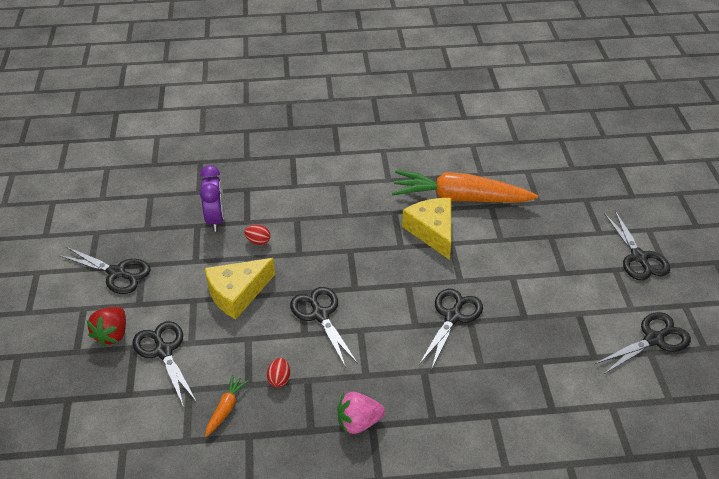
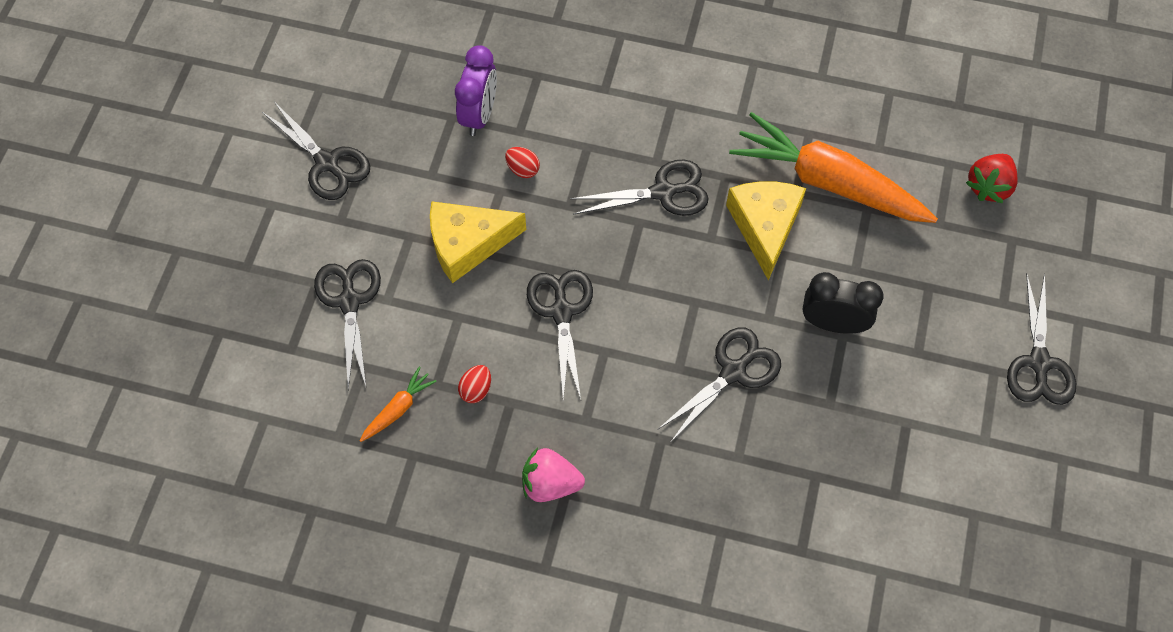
camera: 20 degrees right, 20 degrees up
(112, 334) = (295, 256): red strawberry -> red strawberry (989, 186)
(502, 271) = (833, 323): none -> black clock
(654, 339) = (990, 497): black scissors -> black scissors (663, 192)

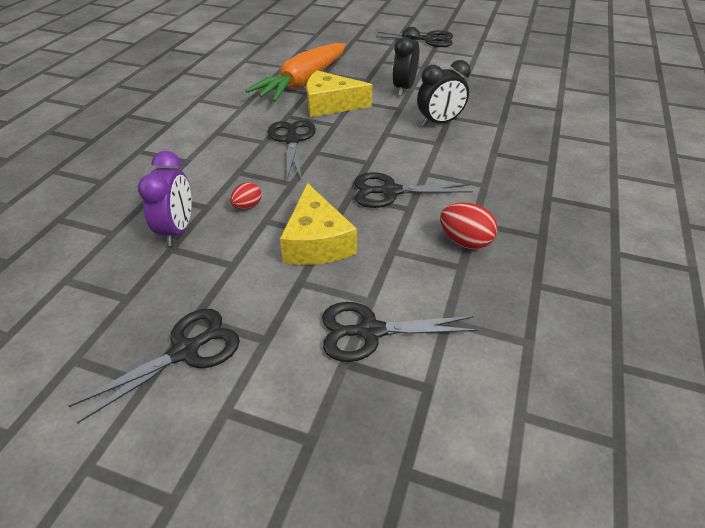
camera: 85 degrees left, 20 degrees down
(398, 409) = (491, 294): orange carrot -> none
(476, 390) = (465, 241): red egg -> red egg, size x1.57
(479, 115) = (178, 230): purple clock -> purple clock turned 75 degrees clockwise
(550, 484) = (542, 204): pink strawberry -> none
(733, 372) = (439, 123): black scissors -> black clock
(989, 186) = (319, 41): red strawberry -> none

